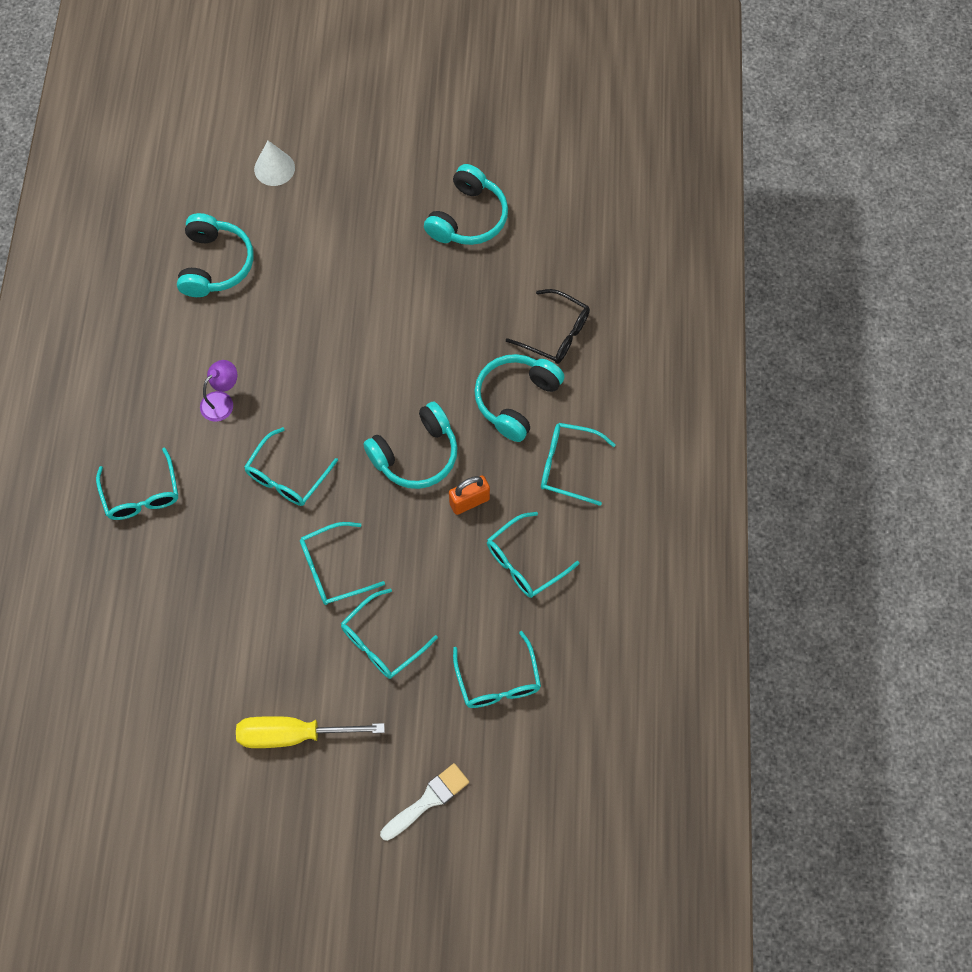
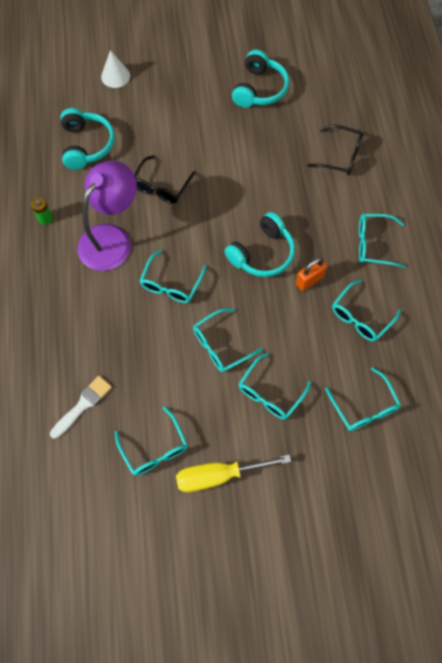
camera: 10 degrees left, 0 degrees up
(141, 360) = (45, 218): none -> green battery
(142, 494) = (65, 314): turquoise glasses -> turquoise glasses (154, 448)
(222, 401) = (111, 238): purple lamp -> purple lamp, size x2.13
(303, 339) = (161, 186): none -> black glasses
(428, 800) = (334, 508): white brush -> white brush (83, 405)
(516, 400) = (324, 204): turquoise headphones -> none

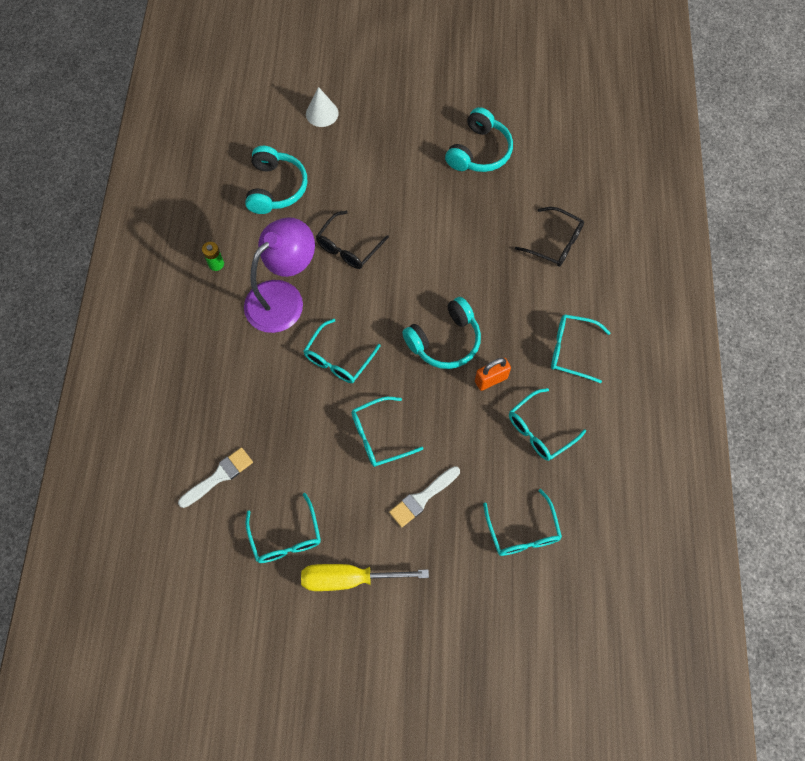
camera: 10 degrees right, 0 degrees up
(270, 393) = (422, 498): turquoise glasses -> white brush

